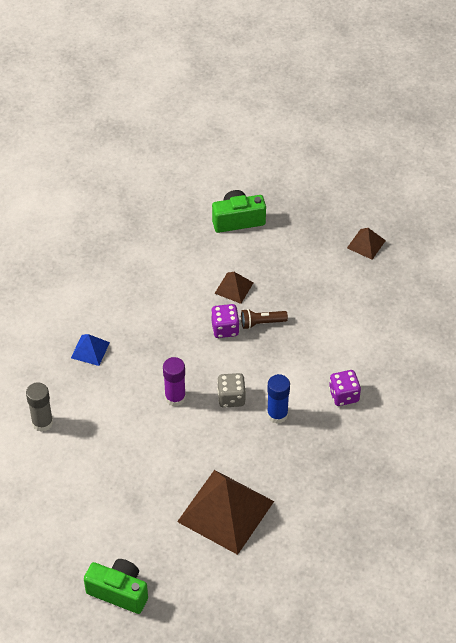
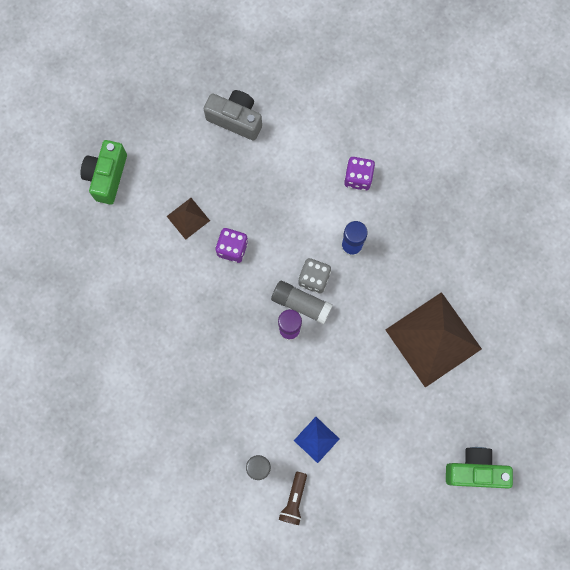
camera: 65 degrees left, 25 degrees up
(90, 350) = (195, 387): blue pyramid -> blue pyramid (316, 439)
(119, 592) = (475, 470): green camera -> green camera turned 45 degrees clockwise
(203, 397) = (301, 304): none -> grey glue stick
(261, 323) = (242, 212): brown flashlight -> brown flashlight (294, 500)
(342, 286) = (235, 119): none -> grey camera
(366, 244) = (197, 73): brown pyramid -> none

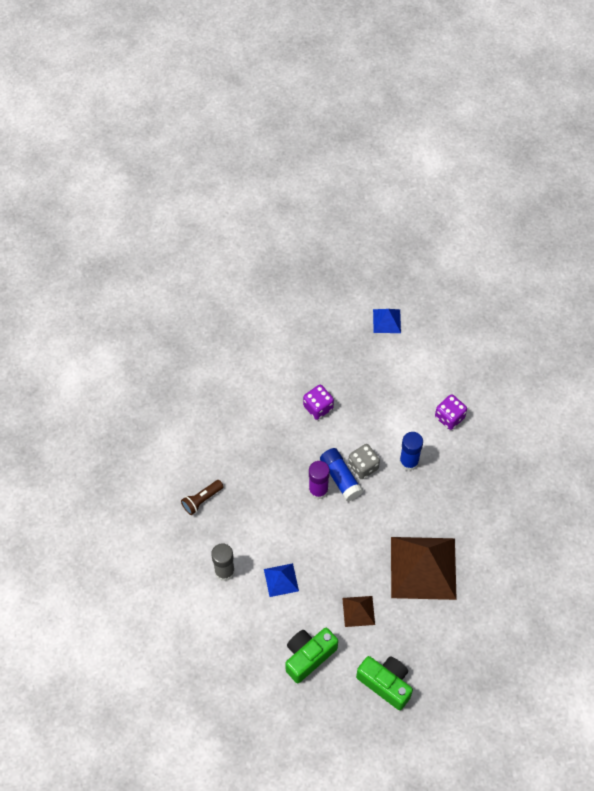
camera: 35 degrees right, 15 degrees down
(107, 176) = (264, 302): green camera -> green camera (308, 656)
(188, 218) = (301, 366): brown pyramid -> brown pyramid (358, 611)
(235, 119) = (387, 321): grey camera -> blue pyramid
(294, 500) = (232, 611): brown flashlight -> brown flashlight (201, 500)
(301, 304) = (340, 478): grey glue stick -> blue glue stick

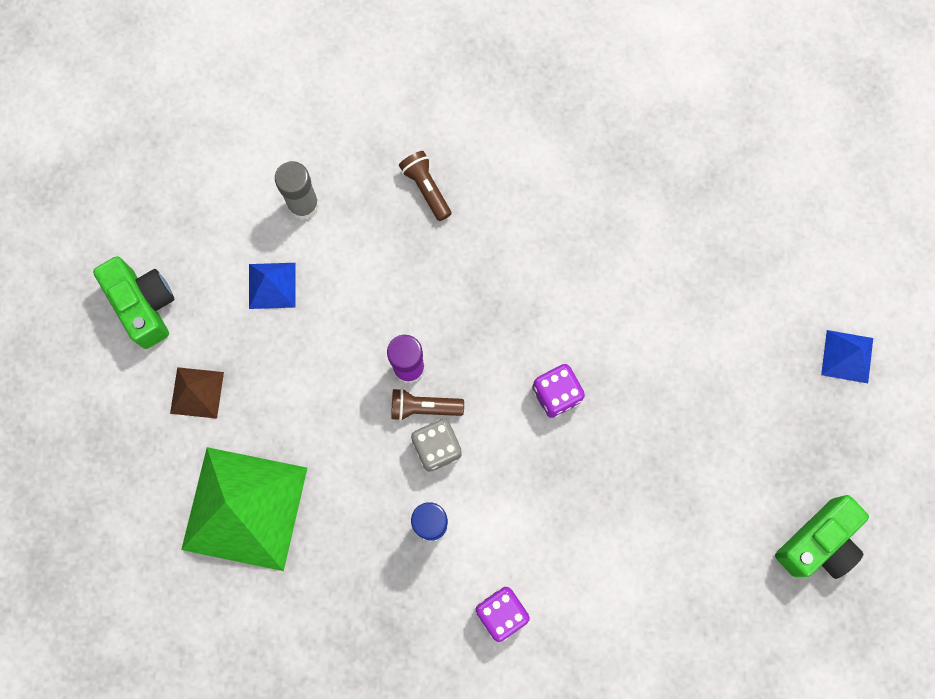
camera: 100 degrees right, 15 degrees up
(340, 478) = (423, 407): blue glue stick -> brown flashlight
(385, 683) = (75, 411): green camera -> green camera (818, 542)
(387, 321) = (706, 543): blue pyramid -> blue pyramid (847, 356)
(423, 567) = (245, 508): brown pyramid -> green pyramid

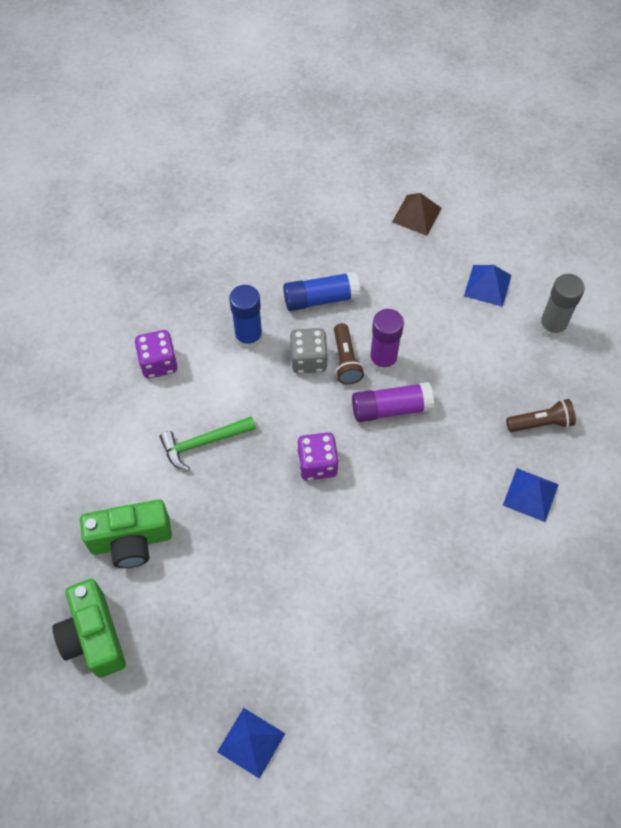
camera: 110 degrees right, 15 degrees down
(144, 305) = (499, 200): green camera -> green camera (131, 541)
(245, 508) = (315, 221): green pyramid -> none
(352, 462) = (321, 298): none -> blue glue stick
(423, 407) = (345, 360): brown flashlight -> brown flashlight turned 150 degrees clockwise
(464, 341) = (391, 408): none -> purple glue stick
(510, 179) = (530, 494): none -> blue pyramid
(577, 521) = (203, 443): none -> green hammer

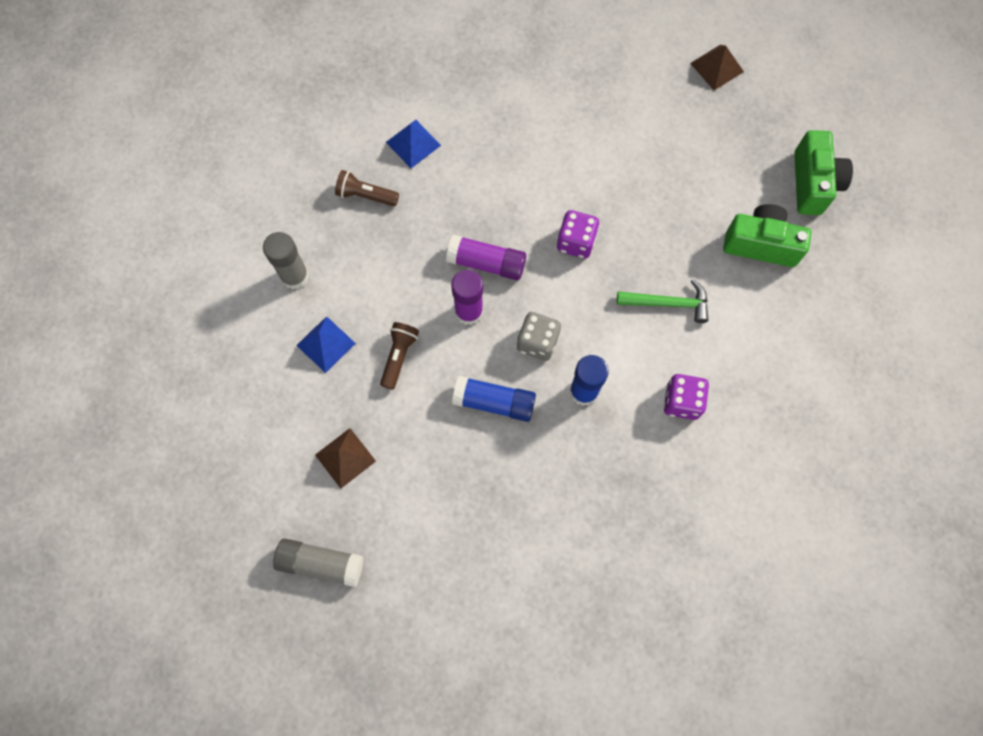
camera: 155 degrees left, 10 degrees up
(251, 742) = (717, 67): blue pyramid -> brown pyramid
(345, 360) = (503, 326): brown flashlight -> brown flashlight (399, 356)
(390, 147) = (321, 563): none -> grey glue stick

